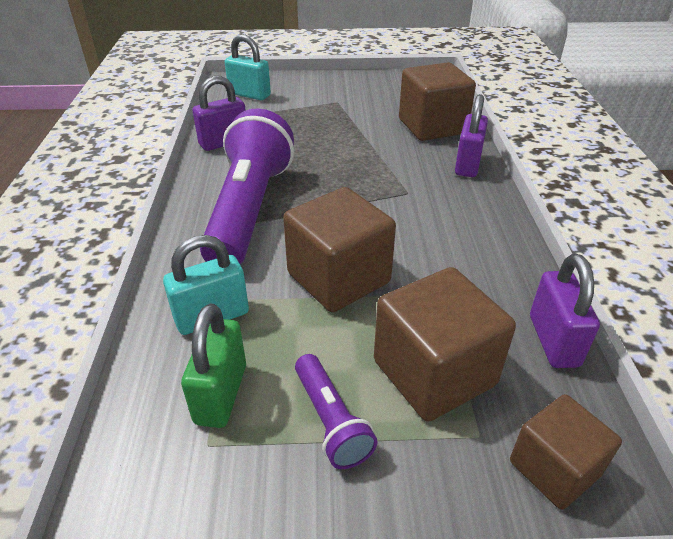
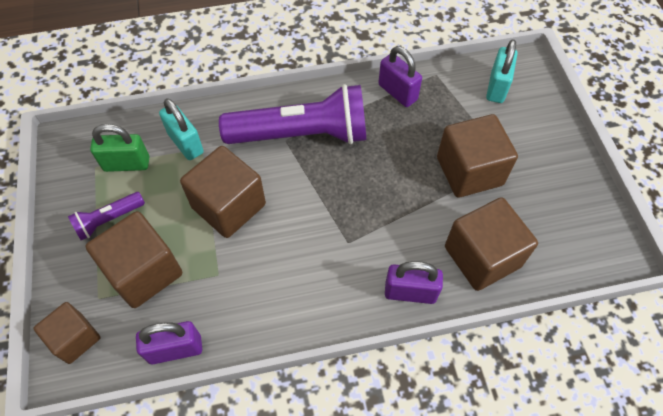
camera: 80 degrees right, 20 degrees up
(340, 119) = (469, 171): none -> brown cube

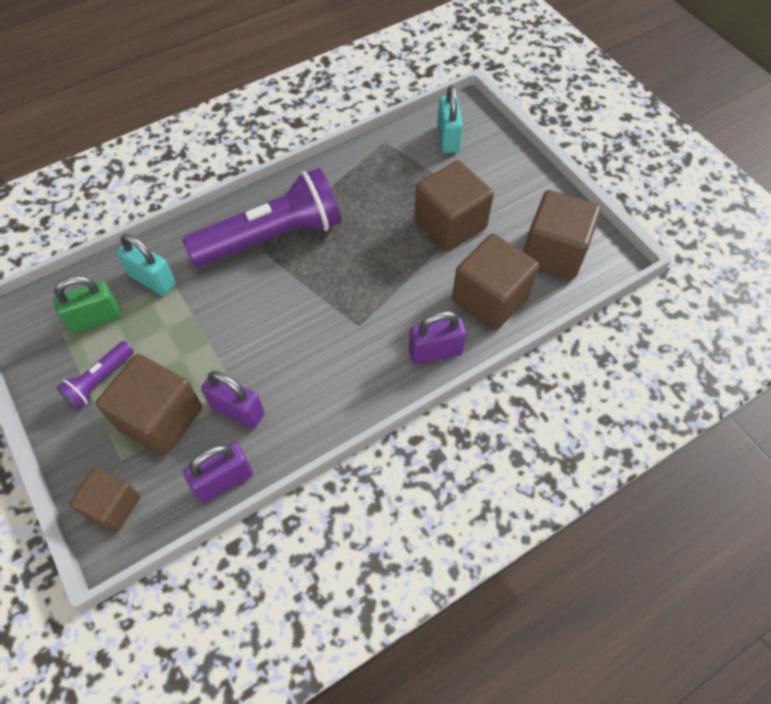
camera: 20 degrees left, 0 degrees up
(228, 206) = (224, 328): brown cube -> brown cube (554, 252)
(397, 92) = (353, 169): purple padlock -> purple padlock (237, 410)

